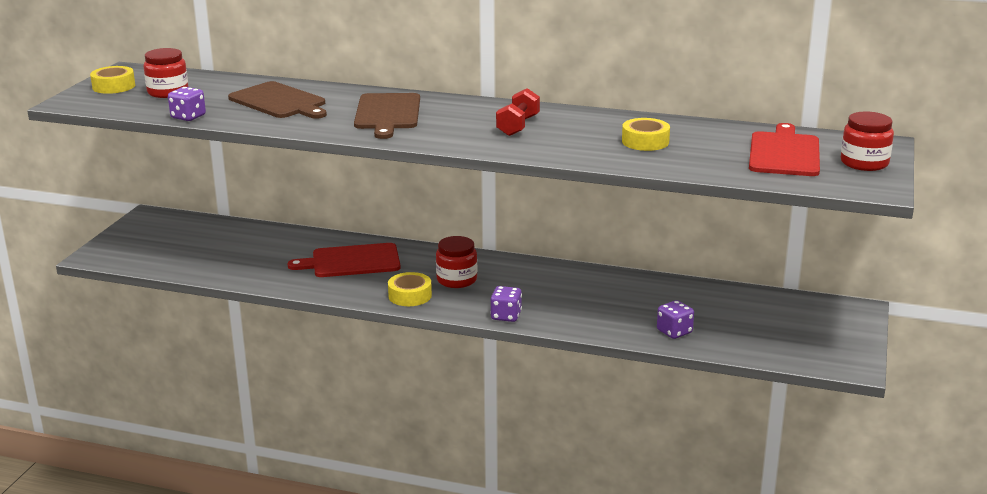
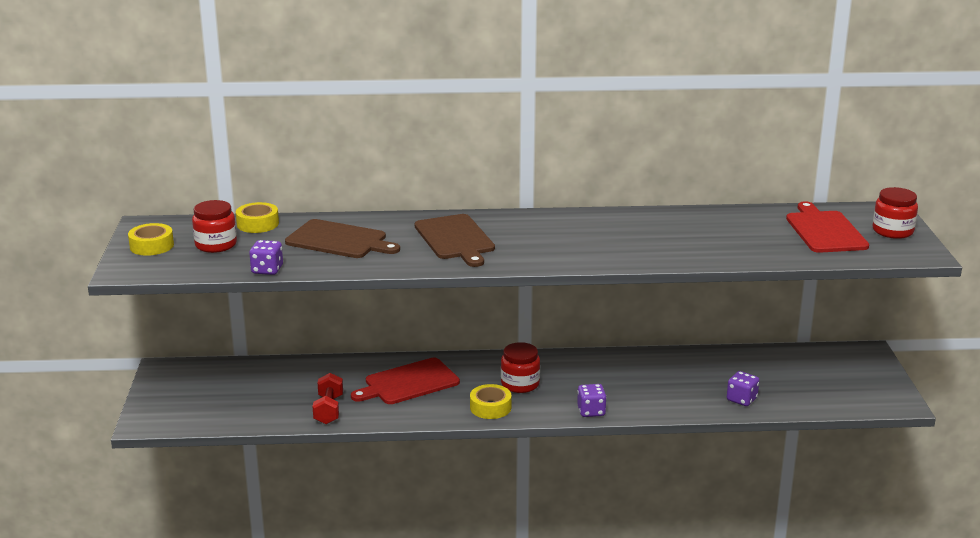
camera: 20 degrees left, 0 degrees up
(518, 126) = (584, 235): red dumbbell -> red dumbbell (328, 410)
(645, 142) = (706, 236): yellow tape -> yellow tape (257, 224)

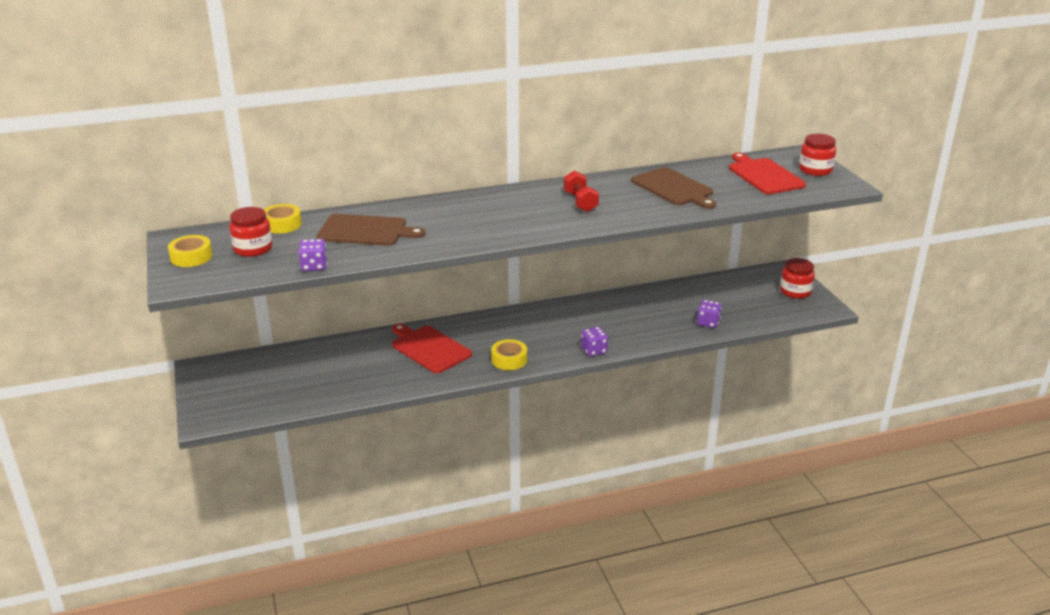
camera: 15 degrees left, 5 degrees up
(328, 410) = (369, 383): red dumbbell -> red dumbbell (580, 202)
(408, 383) = (429, 348): red cutting board -> red cutting board turned 90 degrees clockwise
(455, 239) = (468, 217): brown cutting board -> brown cutting board (674, 188)
(520, 384) = (524, 335): red jar -> red jar (795, 291)

